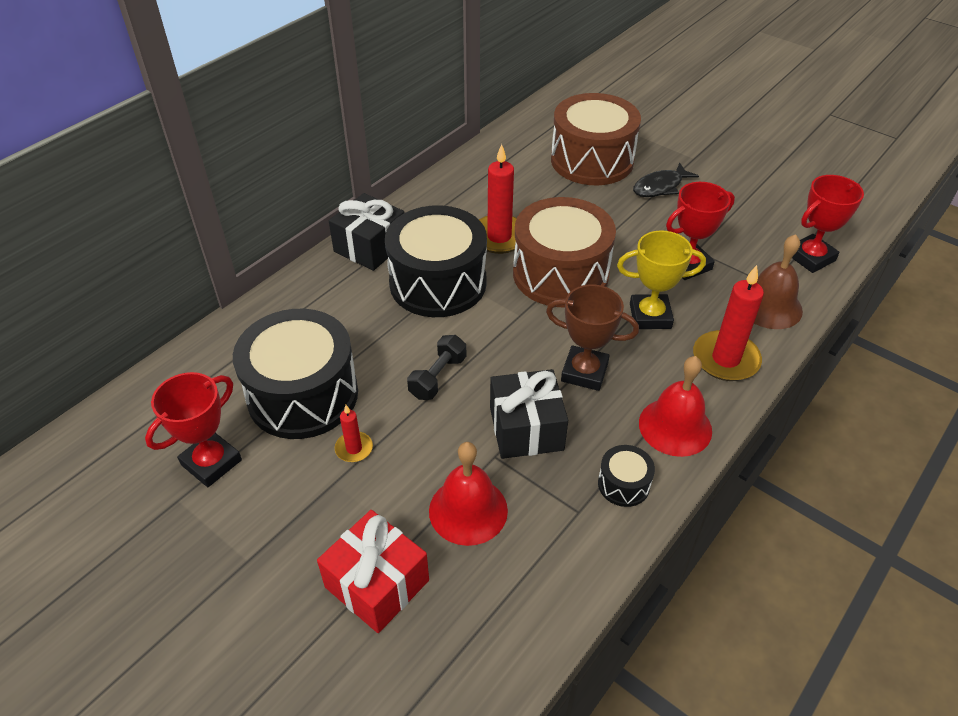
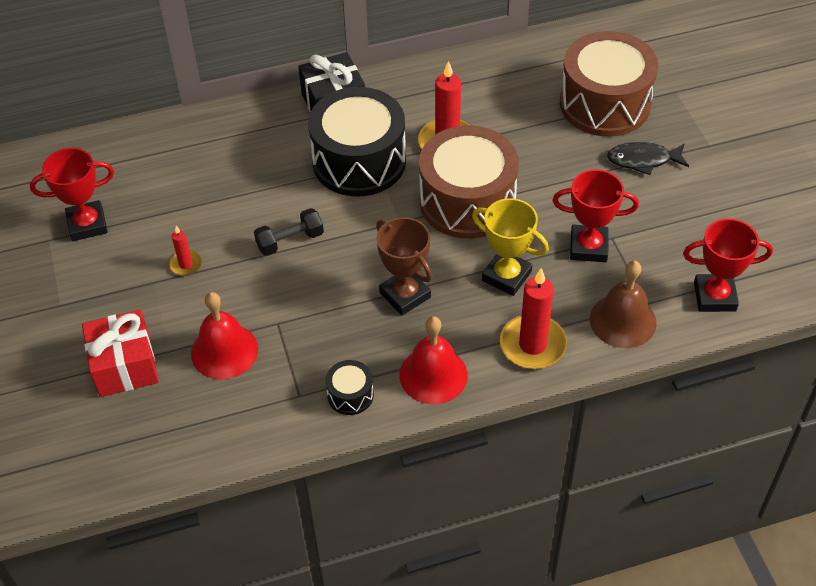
camera: 35 degrees right, 5 degrees up
(303, 395) = (184, 205): black drum -> none
(526, 428) = (318, 315): black gift -> none

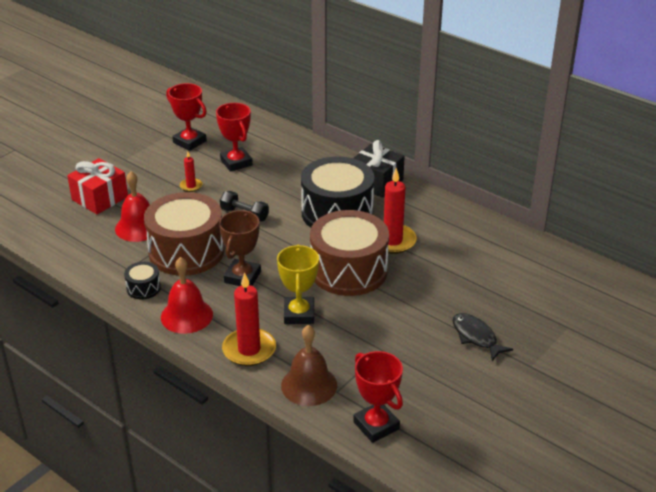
camera: 55 degrees right, 15 degrees down
(588, 247) = (362, 342): red trophy -> red trophy (236, 162)
(604, 104) = (511, 296): brown drum -> brown drum (186, 251)

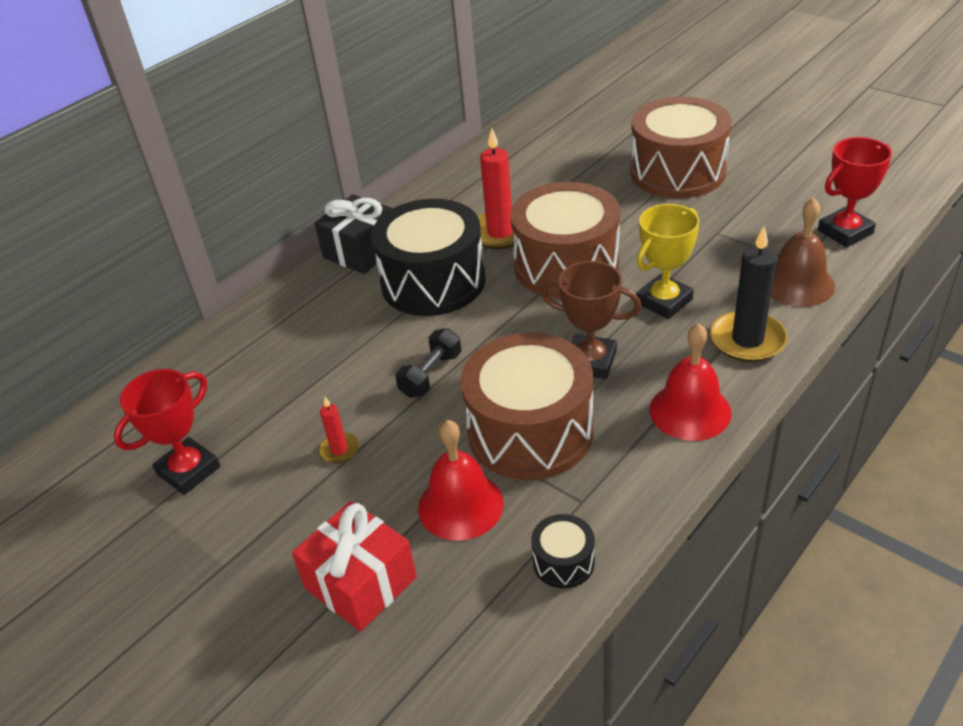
camera: 85 degrees left, 5 degrees up
(143, 288) = (631, 472): black drum -> black drum (563, 562)
(236, 162) = (276, 399): red trophy -> none
(249, 350) = (747, 340): red candle -> black candle
(299, 314) = (664, 301): yellow trophy -> yellow trophy turned 45 degrees counterclockwise
(476, 337) = (677, 172): black fish -> brown drum

